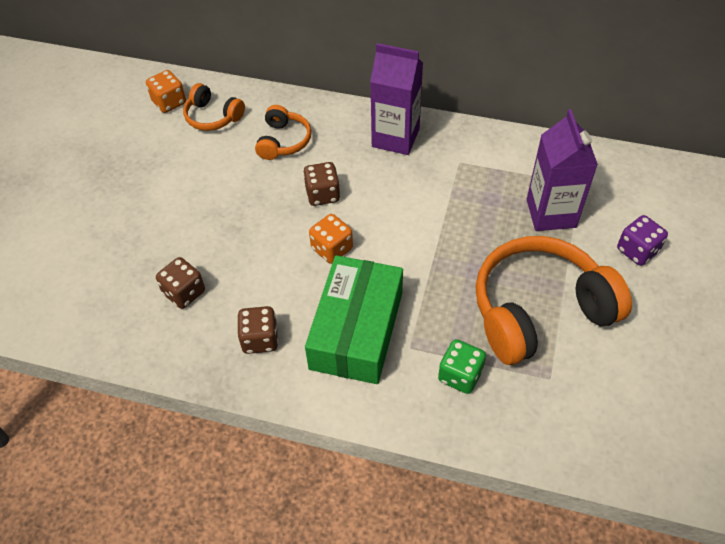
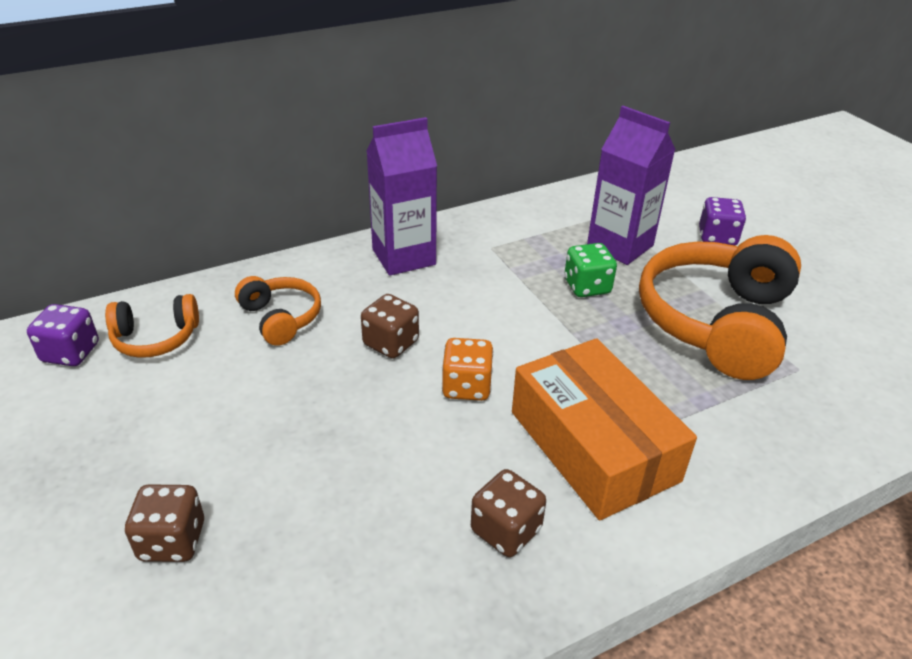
camera: 45 degrees left, 15 degrees down
(169, 102) = (71, 352): orange dice -> purple dice
(184, 293) = (345, 547): brown dice -> brown dice (172, 541)
(356, 330) = (593, 446): green box -> orange box
(460, 375) = (735, 418): green dice -> green dice (587, 287)

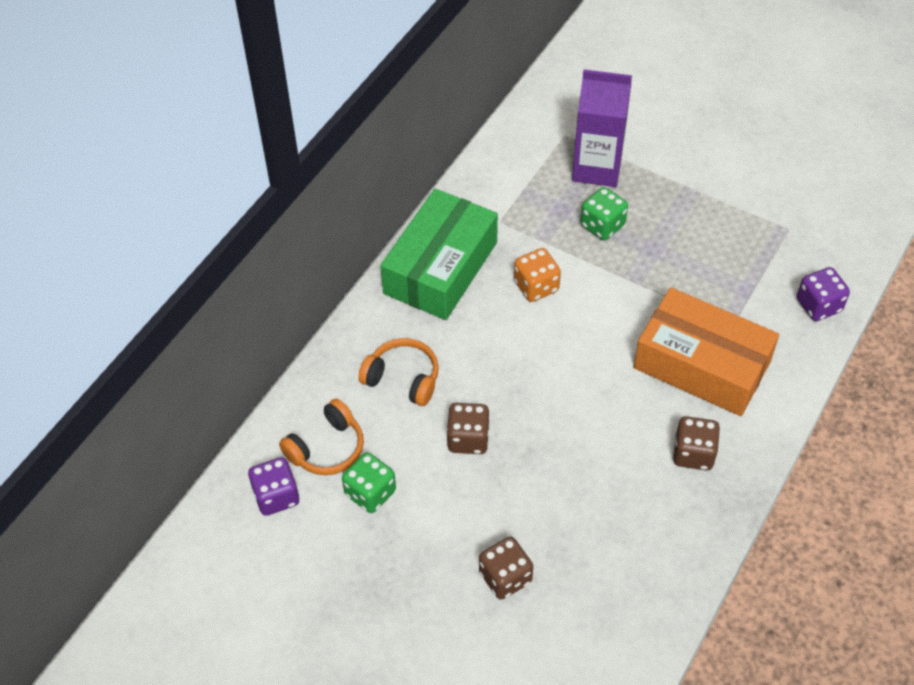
camera: 30 degrees left, 15 degrees up
(146, 391) = (370, 493): none -> green dice
(391, 343) = (505, 356): brown dice -> brown dice (468, 439)
(403, 257) = (440, 268): purple carton -> green box
(466, 387) = (588, 364): orange dice -> orange dice (536, 286)
(716, 322) = (713, 213): orange headphones -> none
(717, 237) = (662, 121): purple dice -> purple dice (818, 305)

